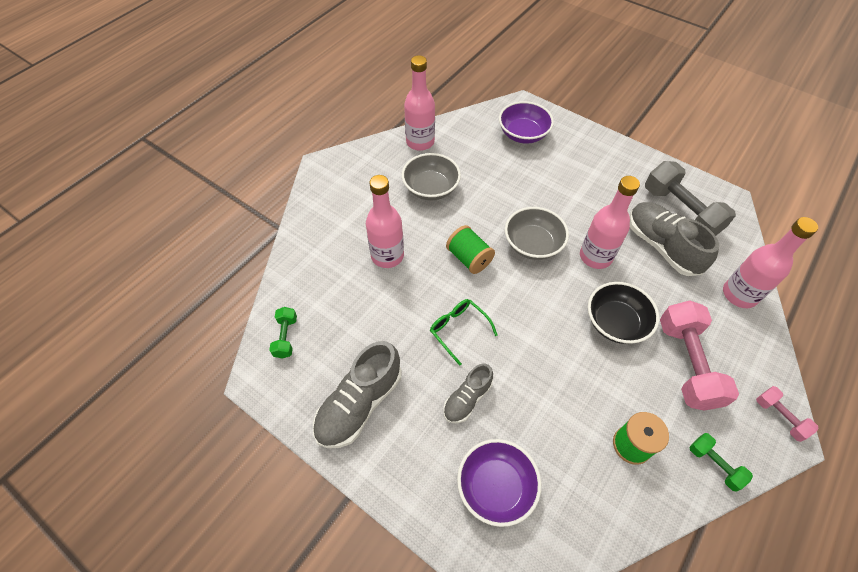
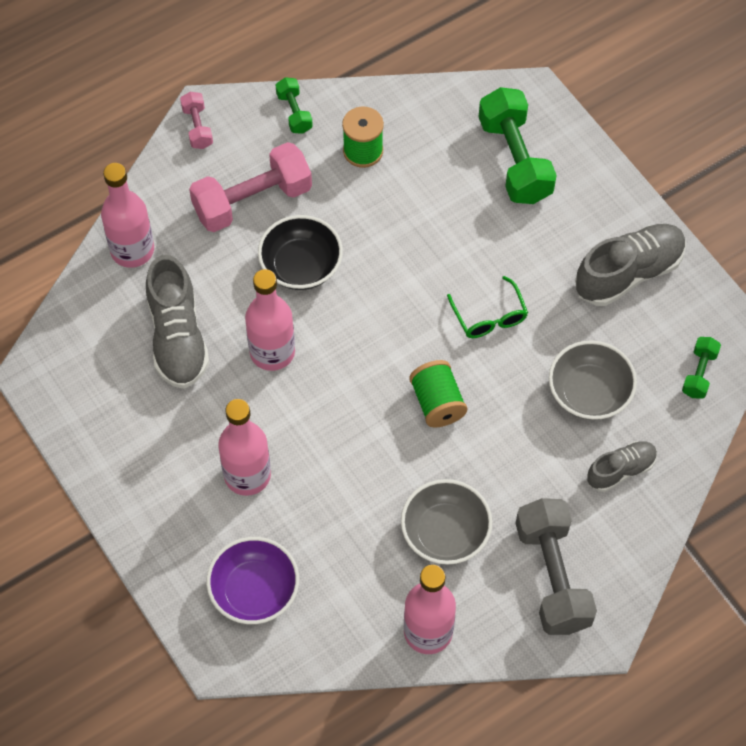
camera: 160 degrees left, 5 degrees up
(387, 256) = (544, 442): pink bottle -> pink bottle (247, 475)
(467, 399) = (510, 242): grey shoe -> grey shoe (621, 470)
(496, 487) = (514, 160): purple bowl -> green dumbbell
(532, 244) = (344, 395): grey bowl -> grey bowl (589, 393)
(680, 211) = (114, 377): grey dumbbell -> grey dumbbell (552, 576)
(687, 363) = (252, 201): pink dumbbell -> pink dumbbell turned 45 degrees clockwise

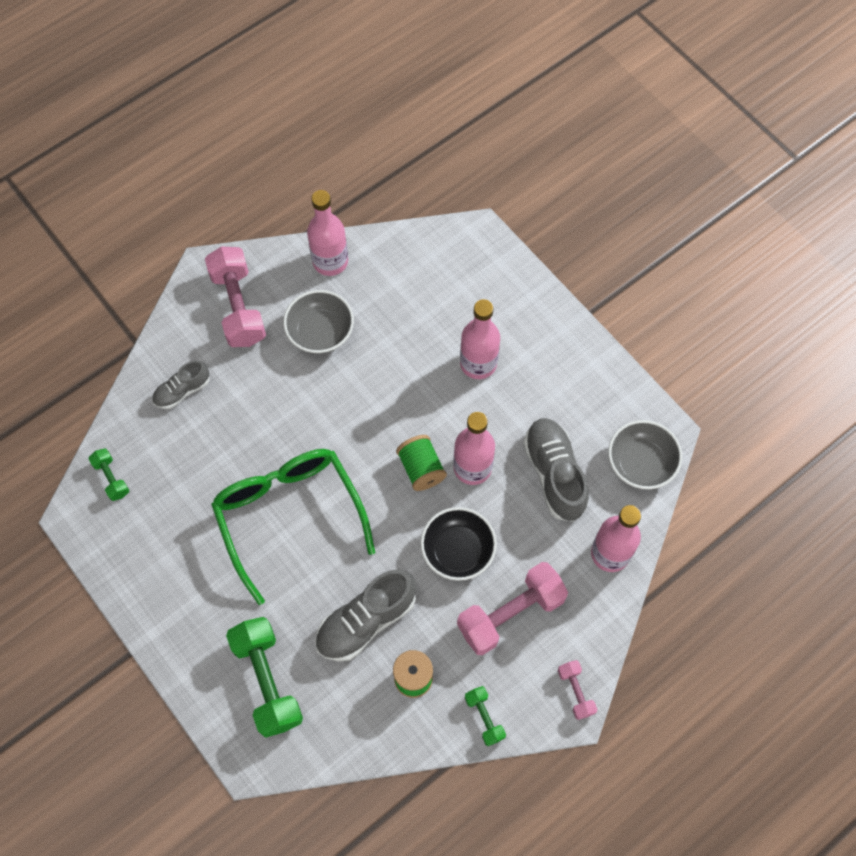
camera: 175 degrees right, 5 degrees up
(254, 591) = (460, 279): purple bowl -> none
(437, 403) = (331, 434): green spool -> green spool (421, 468)
(489, 317) = (289, 515): green glasses -> green glasses, size x2.25
(552, 576) = (238, 307): grey dumbbell -> pink dumbbell
(589, 393) = (205, 453): grey bowl -> grey bowl (640, 463)
(628, 273) = (165, 568): grey shoe -> grey shoe (366, 621)
(699, 373) = (111, 478): green dumbbell -> green dumbbell turned 45 degrees counterclockwise

